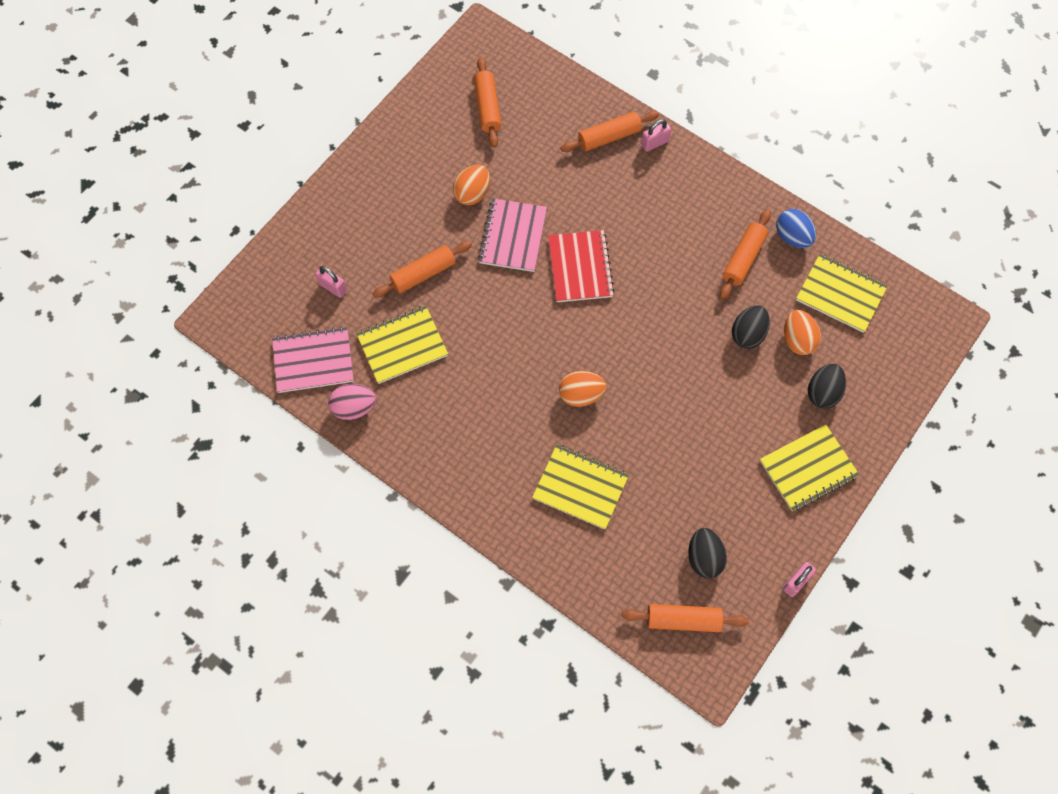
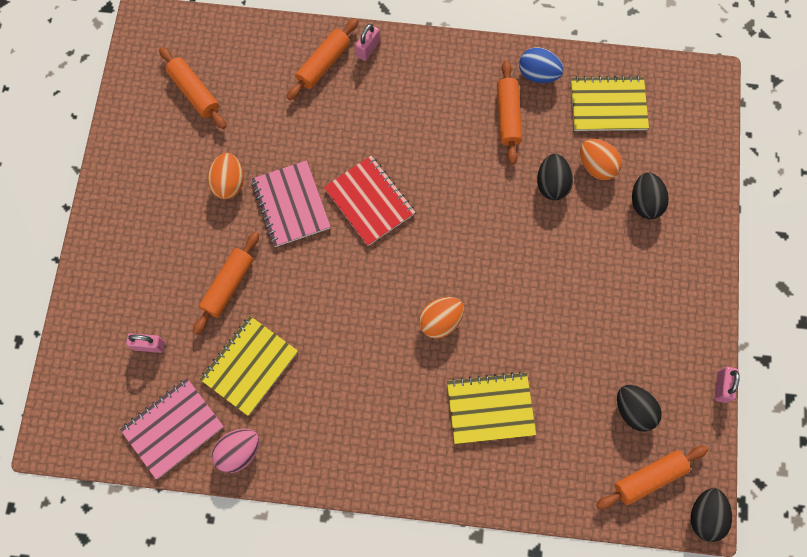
camera: 30 degrees left, 5 degrees up
(713, 678) = (705, 515): none -> black egg
(808, 469) = (672, 278): yellow notebook -> none

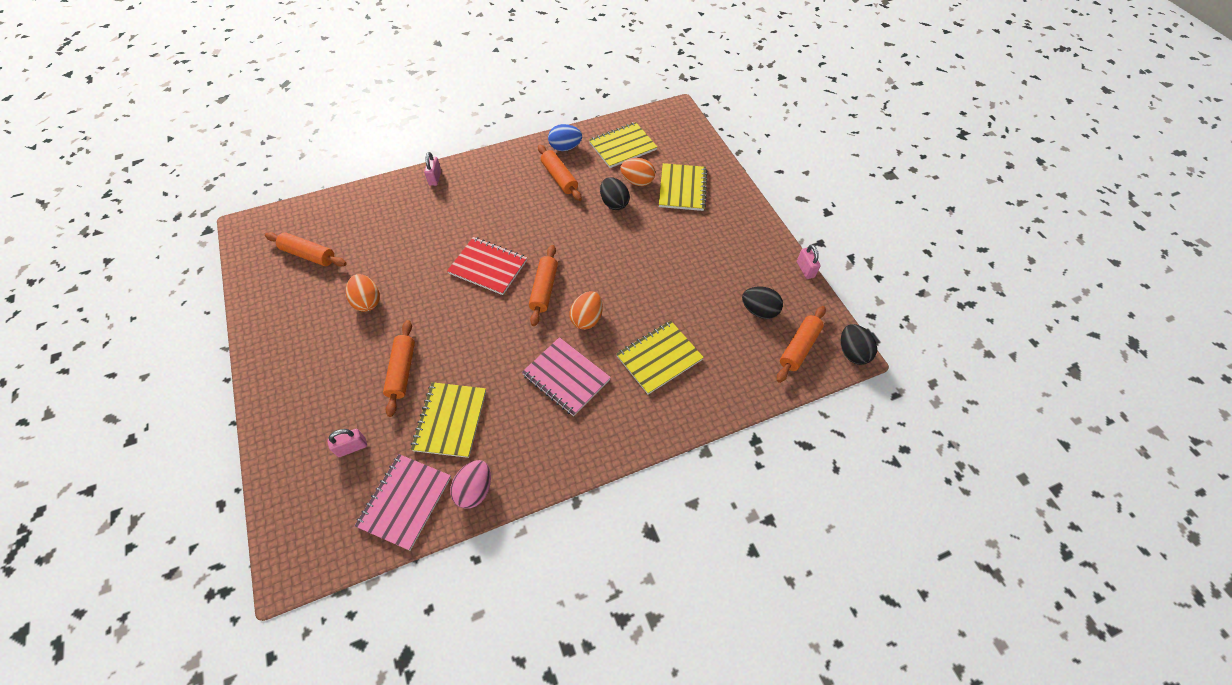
camera: 30 degrees left, 15 degrees down
(291, 204) = (426, 294): pink notebook -> pink notebook (566, 377)
(323, 64) = (406, 199): orange rolling pin -> orange rolling pin (544, 289)
(645, 202) = (682, 188): black egg -> yellow notebook

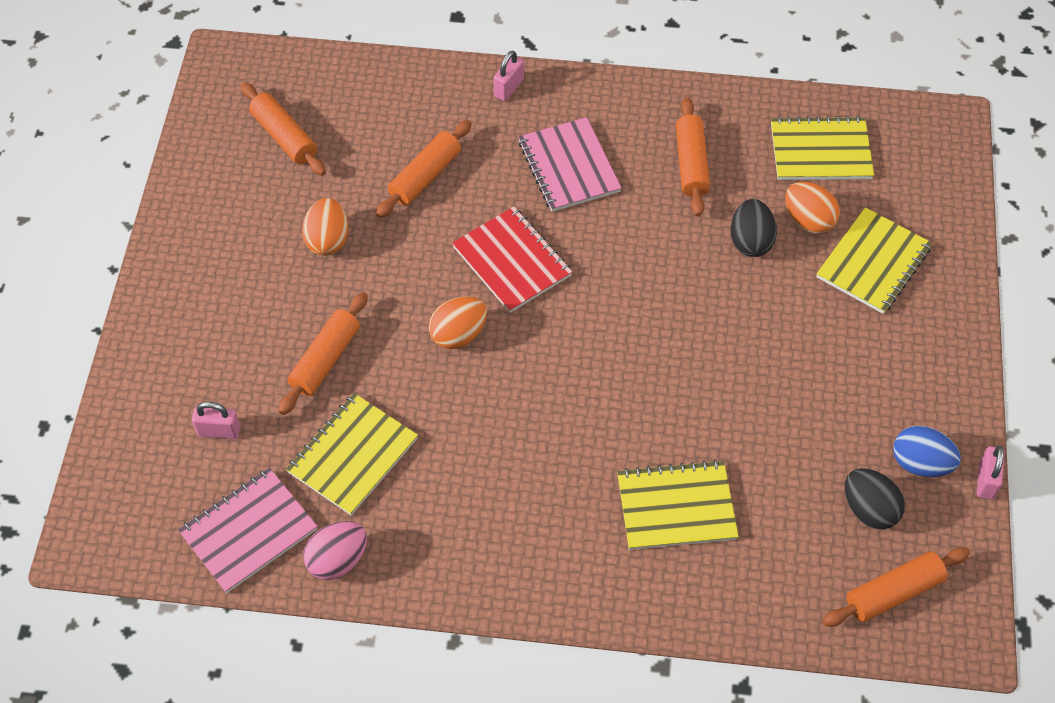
camera: 30 degrees right, 0 degrees up
(544, 289) = (571, 330): orange rolling pin -> orange rolling pin (425, 176)
(565, 147) = (728, 116): blue egg -> blue egg (920, 463)
(566, 377) = (532, 471): pink notebook -> pink notebook (569, 166)
(587, 319) = (607, 402): orange egg -> orange egg (458, 334)
(852, 352) = (972, 639): black egg -> none

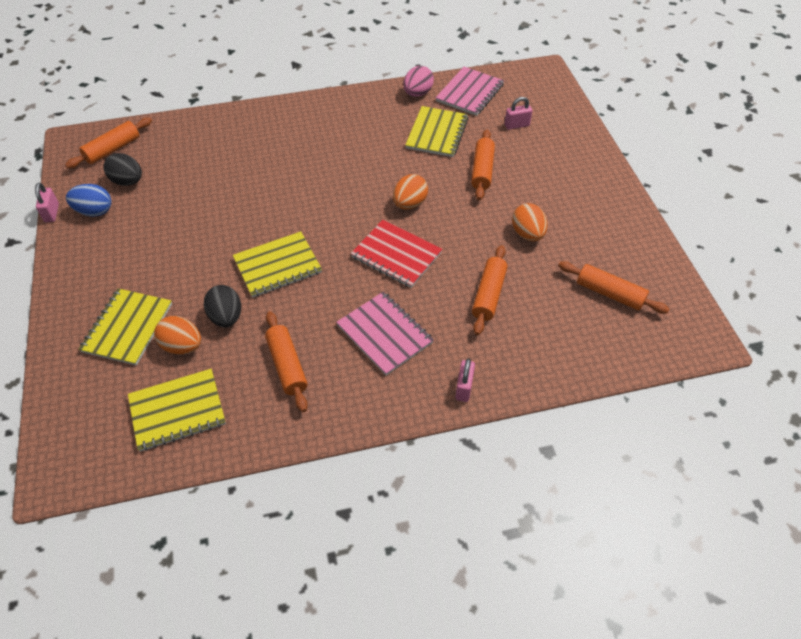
camera: 160 degrees right, 5 degrees down
(676, 507) = (244, 155): yellow notebook -> yellow notebook (277, 266)

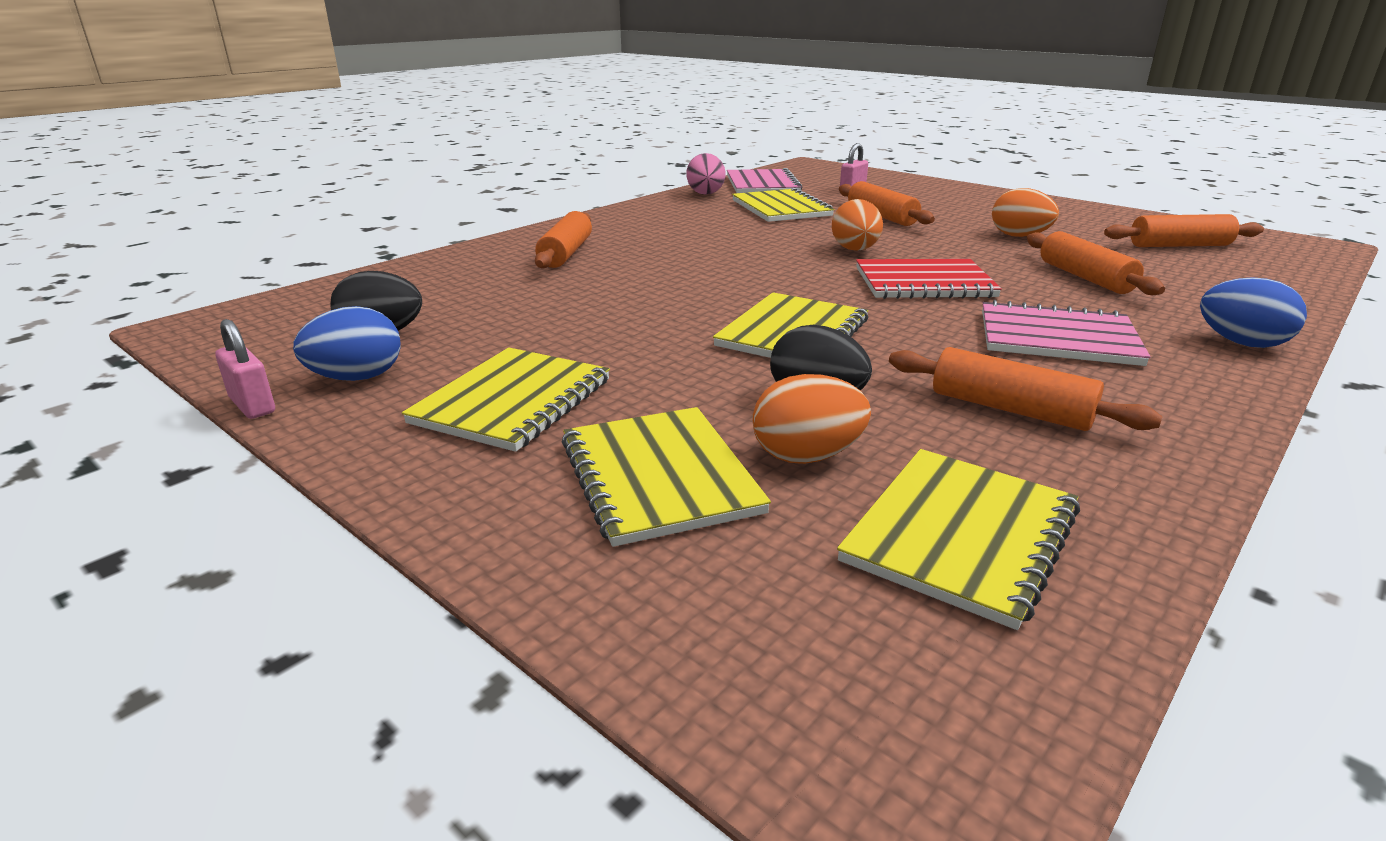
camera: 35 degrees left, 25 degrees down
(113, 149) = (300, 316): orange rolling pin -> orange rolling pin (566, 253)
(128, 257) = (513, 401): none -> yellow notebook
(464, 388) = (1241, 343): pink padlock -> blue egg

